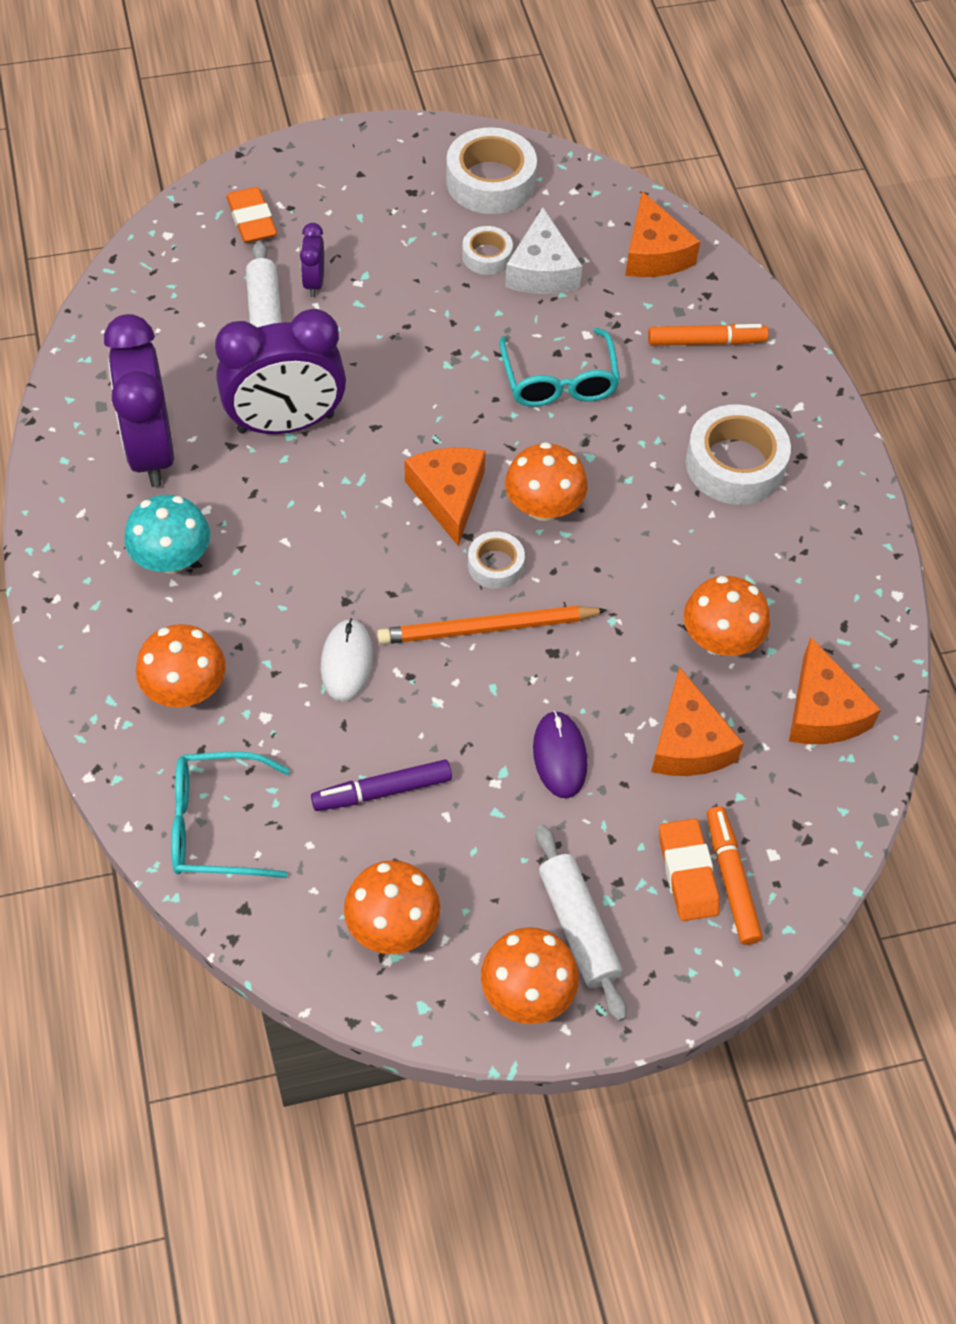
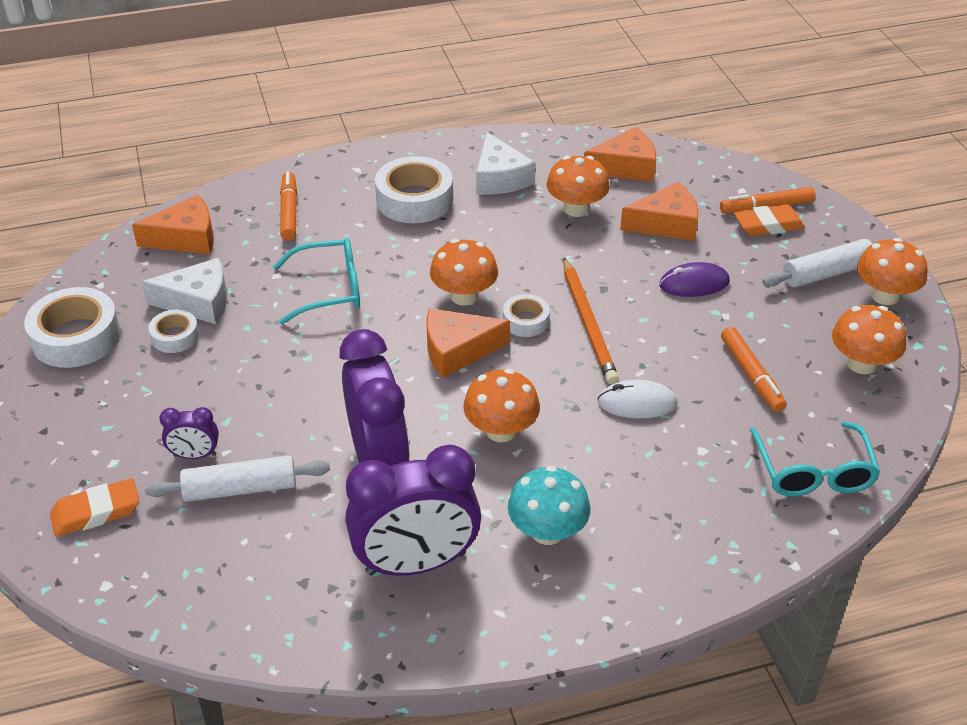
camera: 90 degrees left, 15 degrees down
(185, 689) = (687, 506): orange mushroom -> orange mushroom (501, 430)
(382, 791) = (751, 375): purple marker -> orange marker
(787, 558) = (500, 178): none -> white cheese

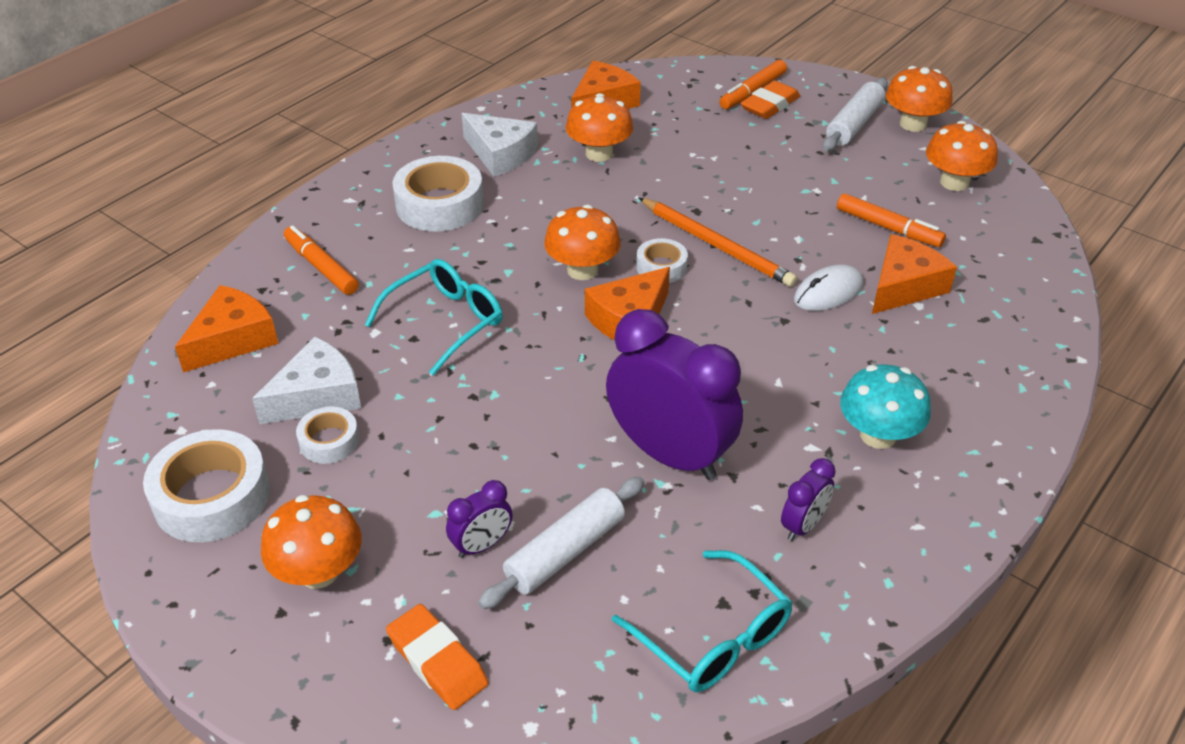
camera: 35 degrees left, 0 degrees up
(96, 512) = (437, 661): orange eraser -> orange eraser turned 75 degrees counterclockwise
(416, 563) = (803, 525): purple clock -> purple clock, size x0.45
(501, 430) = (745, 370): orange mushroom -> orange mushroom (319, 572)
(666, 224) = (688, 136): orange cheese -> orange cheese (904, 286)
(694, 284) = (764, 175): purple mouse -> none
(813, 471) = (1012, 280): turquoise glasses -> turquoise glasses (712, 636)

